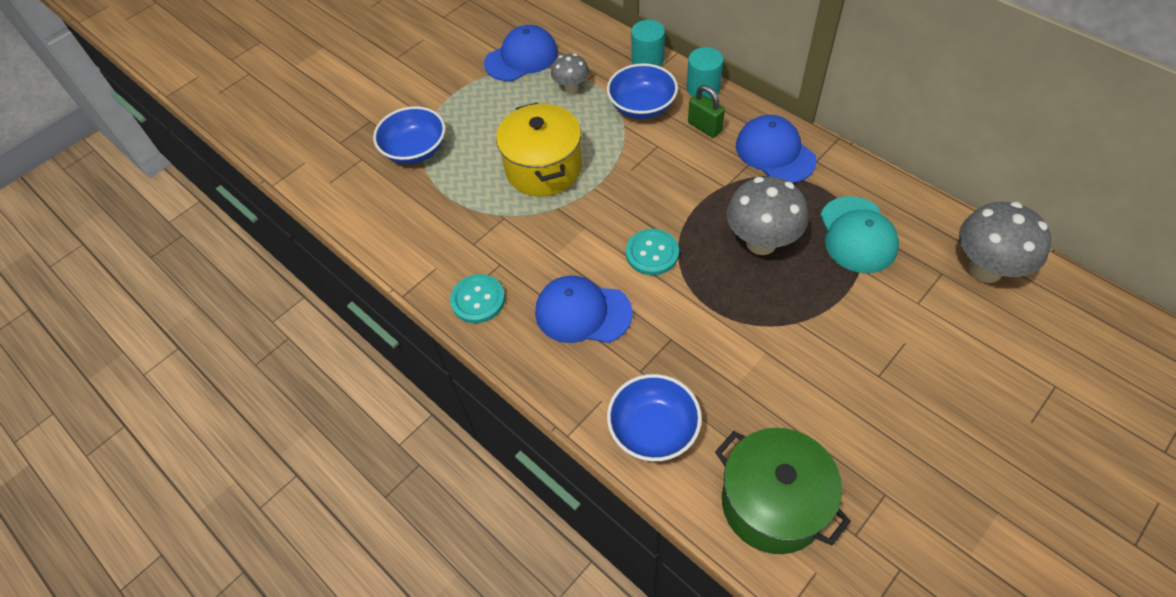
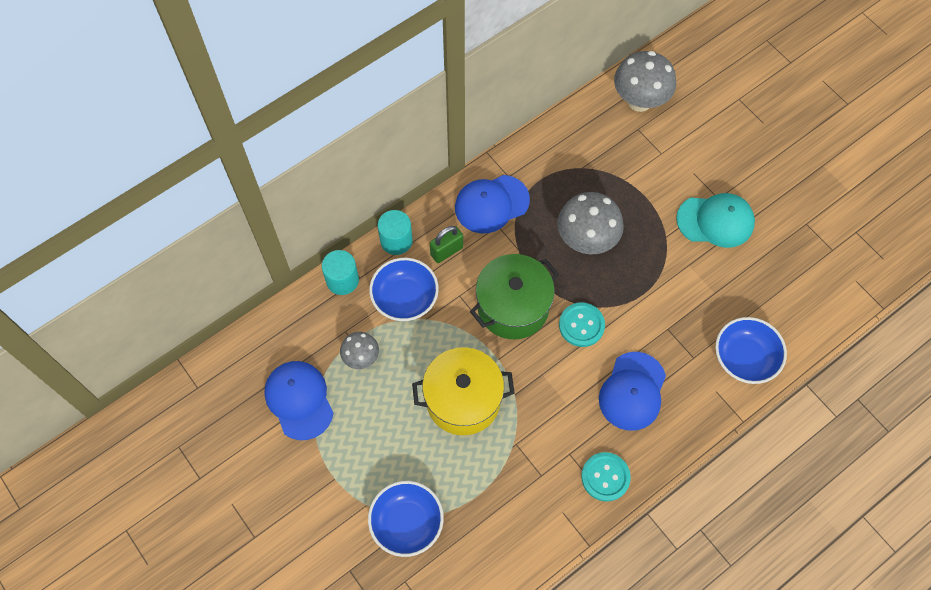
camera: 85 degrees left, 10 degrees up
(773, 503) = (808, 293): green pot -> green pot (513, 307)
(857, 235) = (592, 171): turquoise cap -> turquoise cap (715, 221)

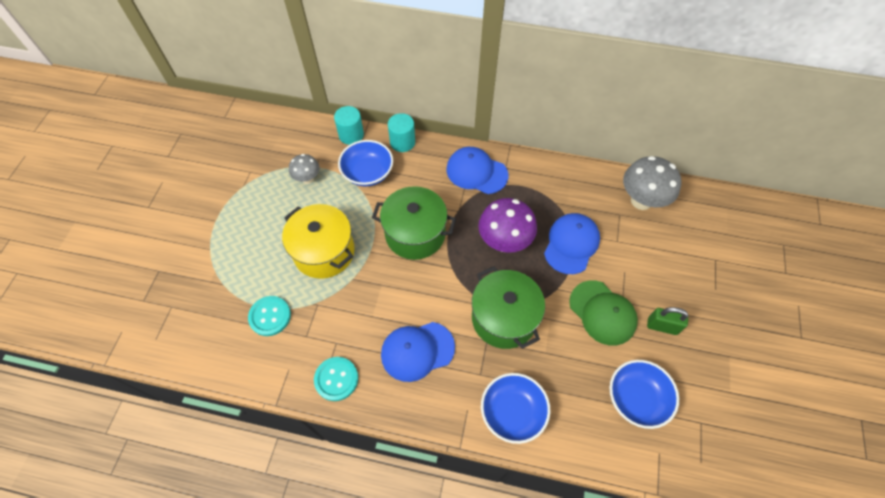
camera: 50 degrees right, 5 degrees down
(299, 400) = (254, 168): blue cap -> blue cap (571, 244)
(407, 523) = (213, 280): blue bowl -> blue bowl (636, 398)
(446, 251) = (420, 172): green padlock -> green padlock (662, 326)
(581, 325) = (439, 283): turquoise button -> turquoise button (270, 316)
(586, 241) = (504, 242): grey mushroom -> purple mushroom
(658, 299) = (504, 318): none -> green pot
(715, 221) = (602, 312): turquoise cap -> green cap

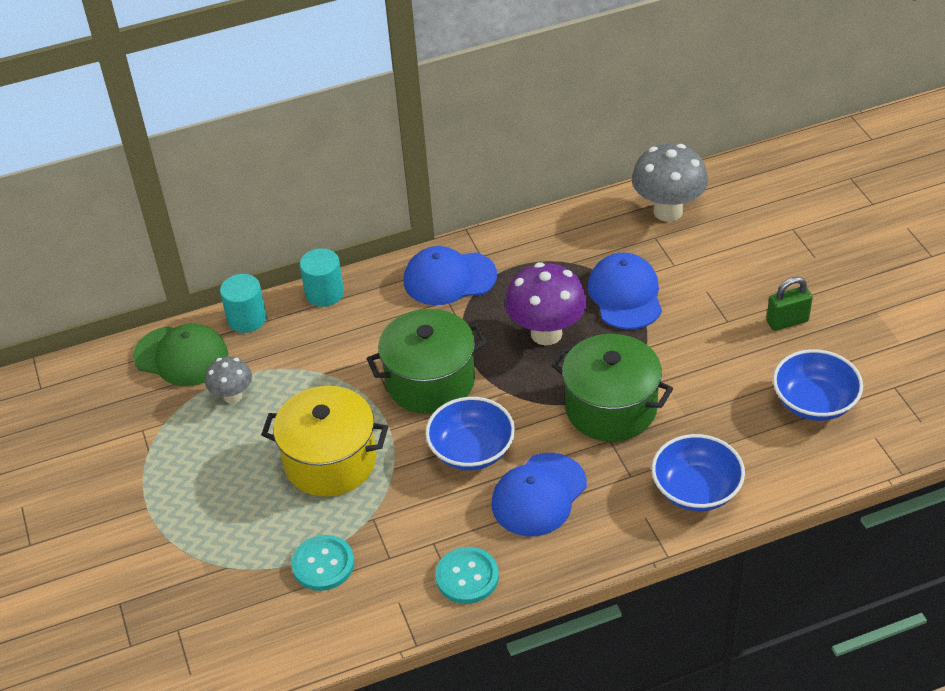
camera: 30 degrees left, 15 degrees down
(368, 173) = (309, 349): blue bowl -> blue bowl (471, 450)
(602, 312) = (714, 343): green cap -> green cap (181, 356)

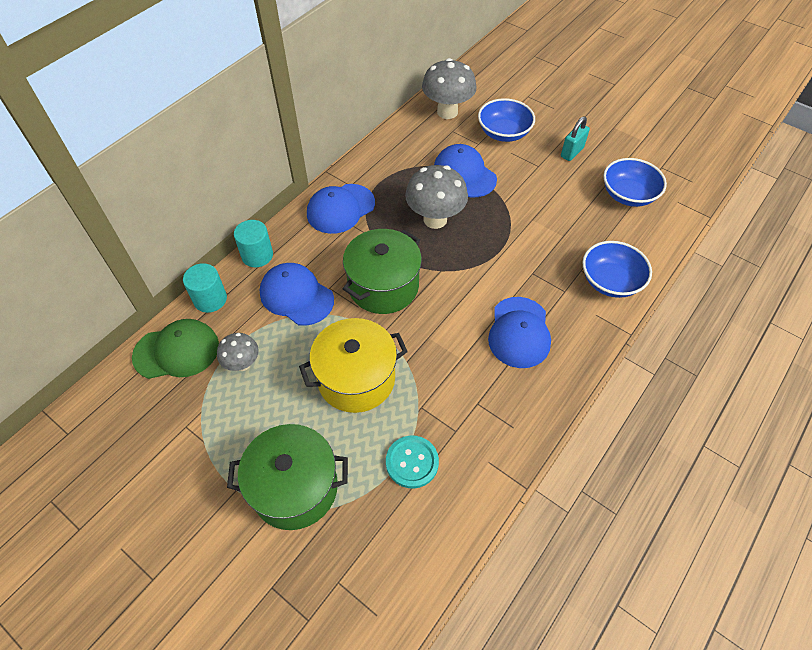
camera: 35 degrees left, 10 degrees up
(333, 352) = (296, 296): none -> blue cap
(467, 577) = (520, 416): turquoise button -> none
(471, 450) = (450, 322): blue bowl -> blue bowl (503, 133)
(546, 333) = (435, 219): purple mushroom -> grey mushroom
(611, 408) = (515, 251): green pot -> green pot (295, 487)
(787, 321) = (572, 152): green padlock -> turquoise padlock

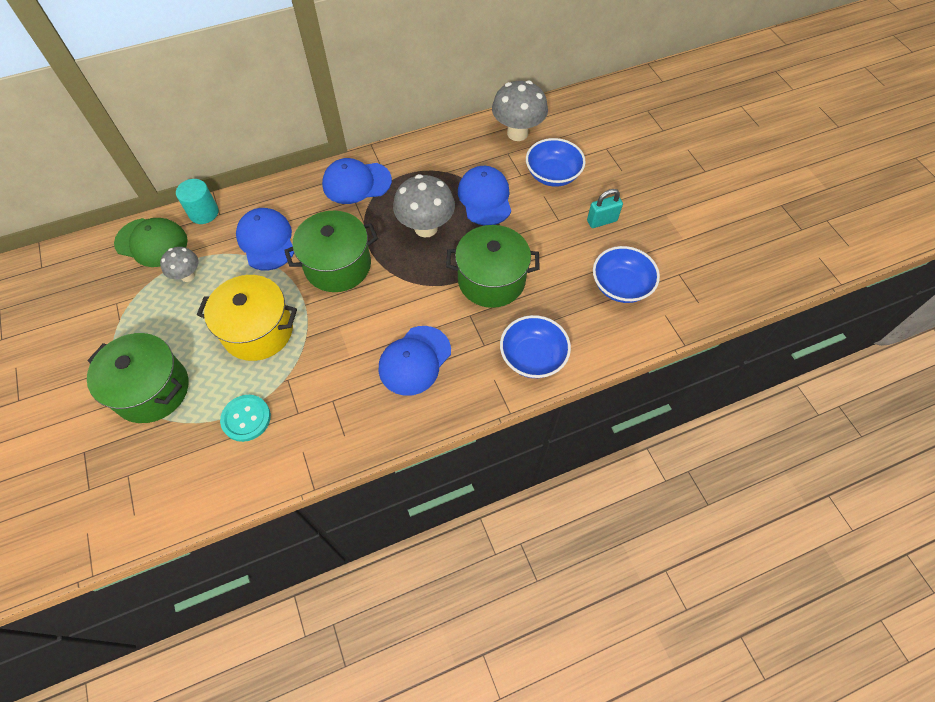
camera: 30 degrees right, 5 degrees up
(257, 255) = (263, 193): turquoise cylinder -> none
(526, 237) = (491, 280): none -> green pot

